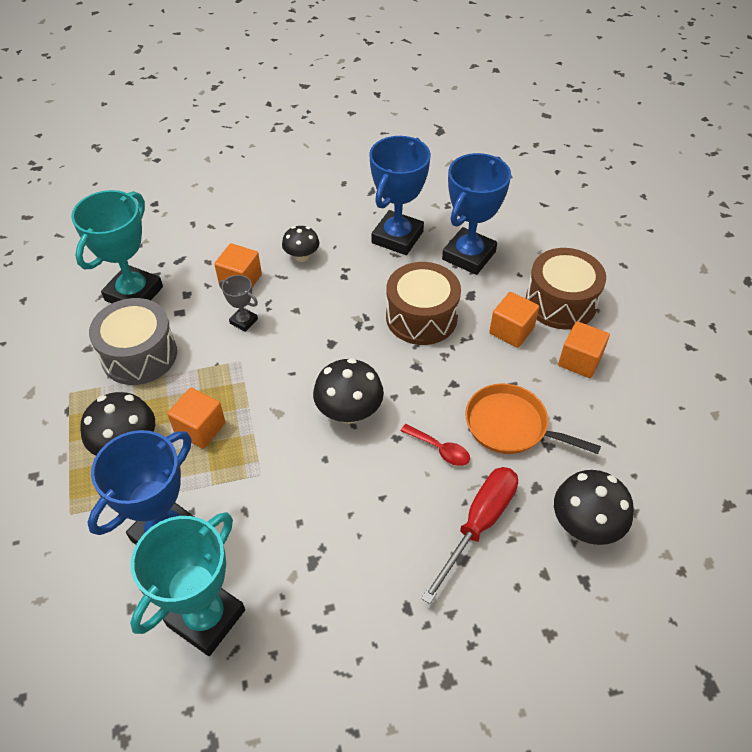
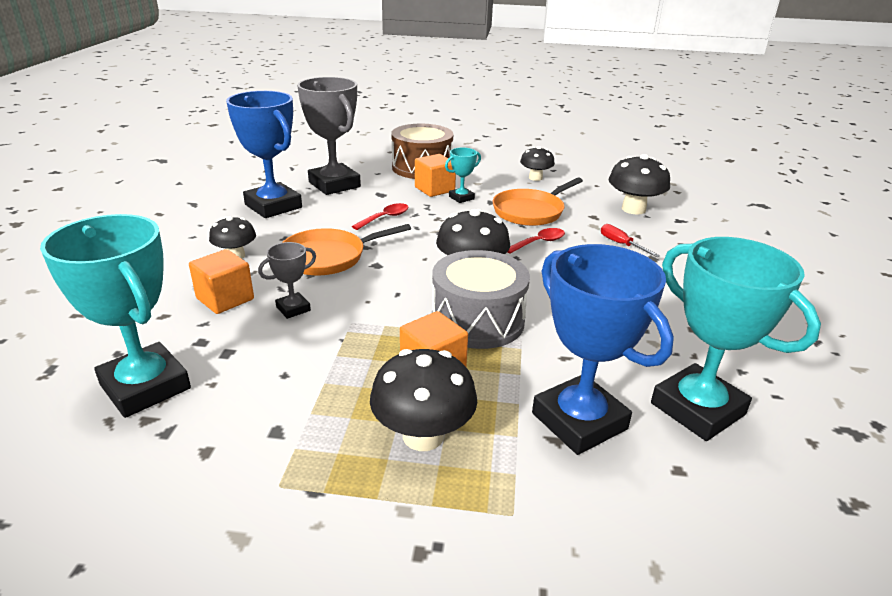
camera: 70 degrees left, 20 degrees down
(139, 355) = (269, 399): grey drum -> grey drum (477, 320)
(328, 309) = (328, 257): none -> orange pan
(421, 317) = (385, 218): brown drum -> red spoon
(469, 255) = (334, 184): blue trophy -> grey trophy
(479, 524) = (621, 244): red screwdriver -> red screwdriver, size x0.50
(505, 358) = (461, 198): none -> turquoise trophy
(579, 361) = (484, 175): orange cube -> none
(610, 409) = (535, 178): none -> black mushroom

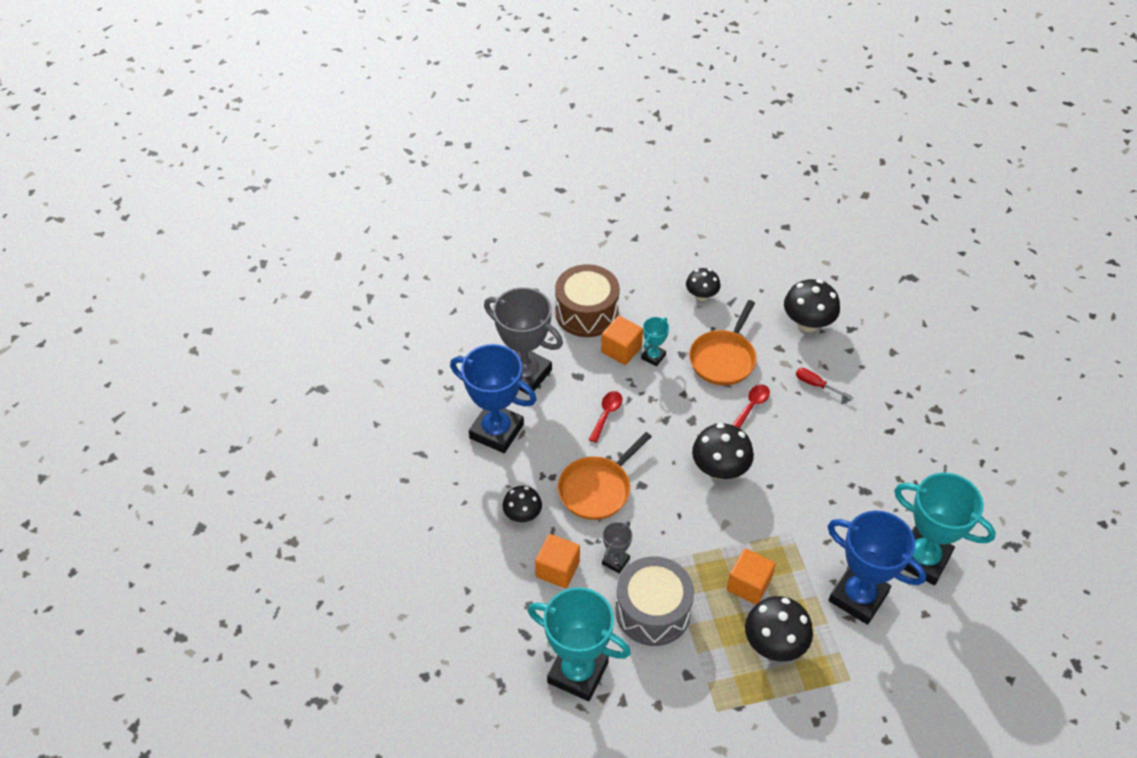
camera: 20 degrees left, 20 degrees up
(477, 320) = (752, 524): grey drum -> grey drum (653, 611)

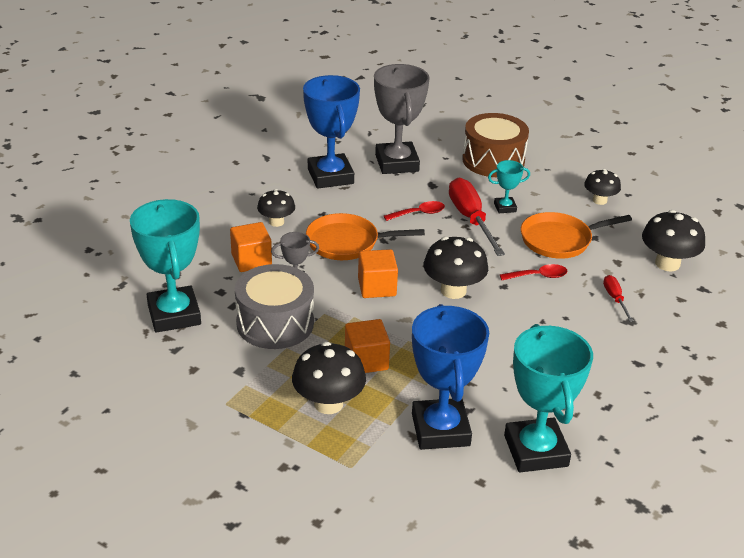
camera: 45 degrees right, 15 degrees down
(621, 350) = (486, 191): orange cube -> orange cube (377, 287)
(646, 389) = (471, 219): none -> red screwdriver

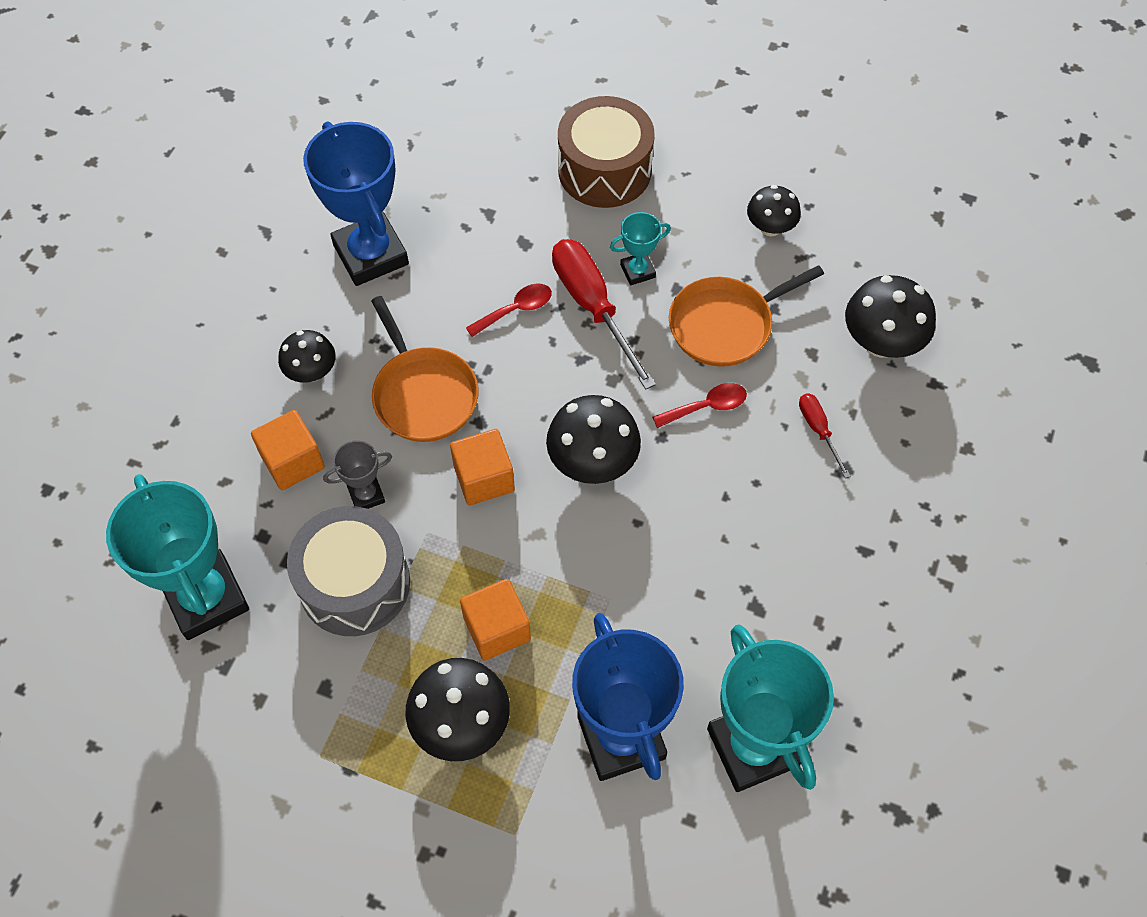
camera: 10 degrees left, 25 degrees up
(347, 242) = (423, 394): orange pan -> orange pan turned 105 degrees counterclockwise
(397, 163) = (464, 205): grey trophy -> none

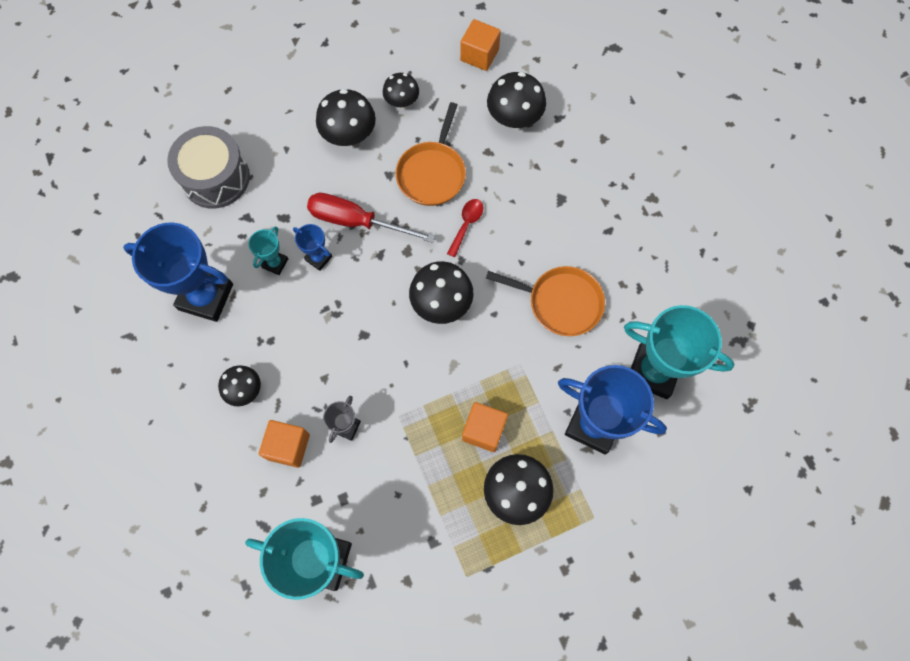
camera: 45 degrees left, 10 degrees up
(354, 583) = (390, 477): grey drum -> grey drum (215, 177)
(423, 394) = (318, 347): orange pan -> orange pan (561, 302)
(484, 478) = (397, 362): orange cube -> orange cube (479, 55)
(516, 310) = (318, 258): red spoon -> blue trophy
(604, 170) = (284, 140): brown drum -> none
(637, 271) = (359, 182): turquoise trophy -> turquoise trophy (275, 263)
(677, 217) = (349, 135): none -> black mushroom
(818, 430) = (530, 189): red screwdriver -> none

